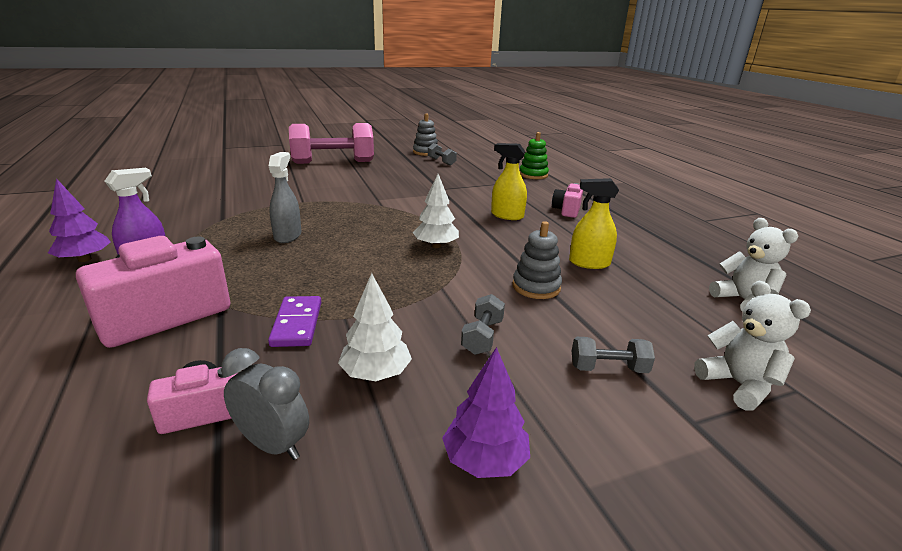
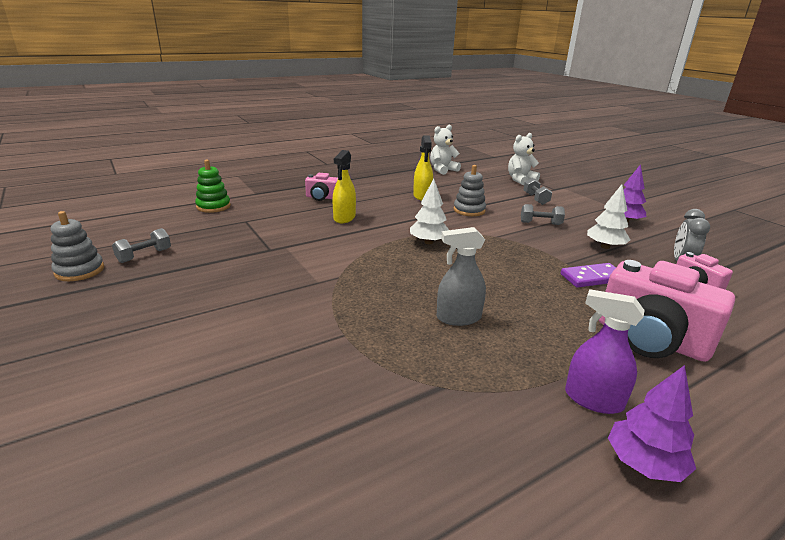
camera: 100 degrees left, 0 degrees up
(333, 162) = (123, 350): pink dumbbell -> none

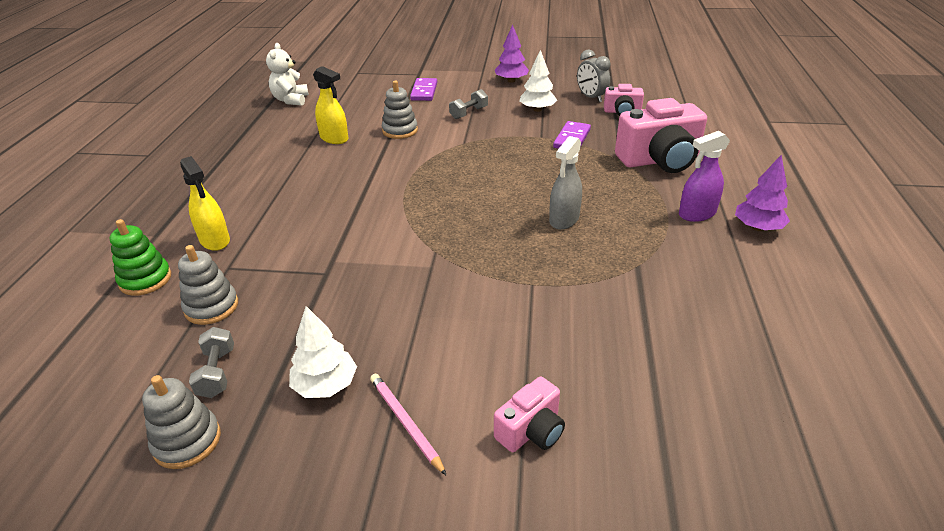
camera: 50 degrees left, 10 degrees up
(129, 337) = (405, 423): none -> pink pencil
(204, 231) = (211, 307): none -> grey stacking toy
(322, 197) = (244, 195): pink camera -> pink camera (531, 430)
(344, 218) = (317, 201): yellow spray bottle -> yellow spray bottle (215, 240)
(428, 242) = (432, 178): white tree -> white tree (325, 385)
(520, 180) = (377, 78): white teddy bear -> none
(535, 199) = (424, 91): grey dumbbell -> purple domino

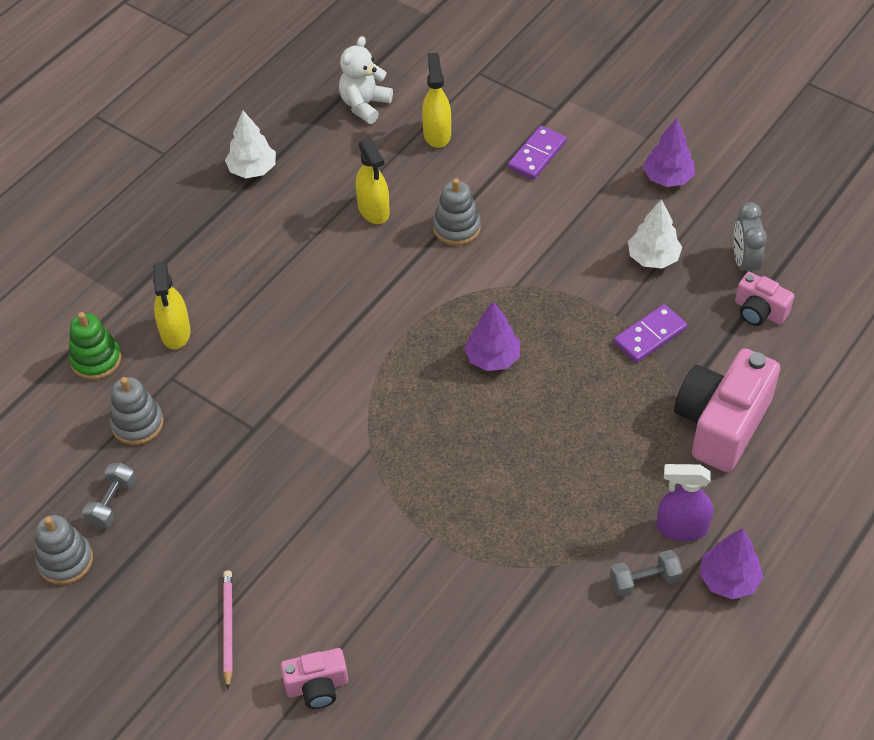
camera: 30 degrees right, 15 degrees up
(325, 385) = (188, 560): white tree -> white tree (252, 170)
(351, 99) = (437, 134): none -> yellow spray bottle
(468, 113) = (561, 227): grey dumbbell -> grey dumbbell (644, 581)
(482, 178) = (492, 358): none -> purple tree
(564, 219) = (531, 466): grey spray bottle -> none
(659, 160) = (721, 424): pink camera -> pink camera turned 105 degrees clockwise

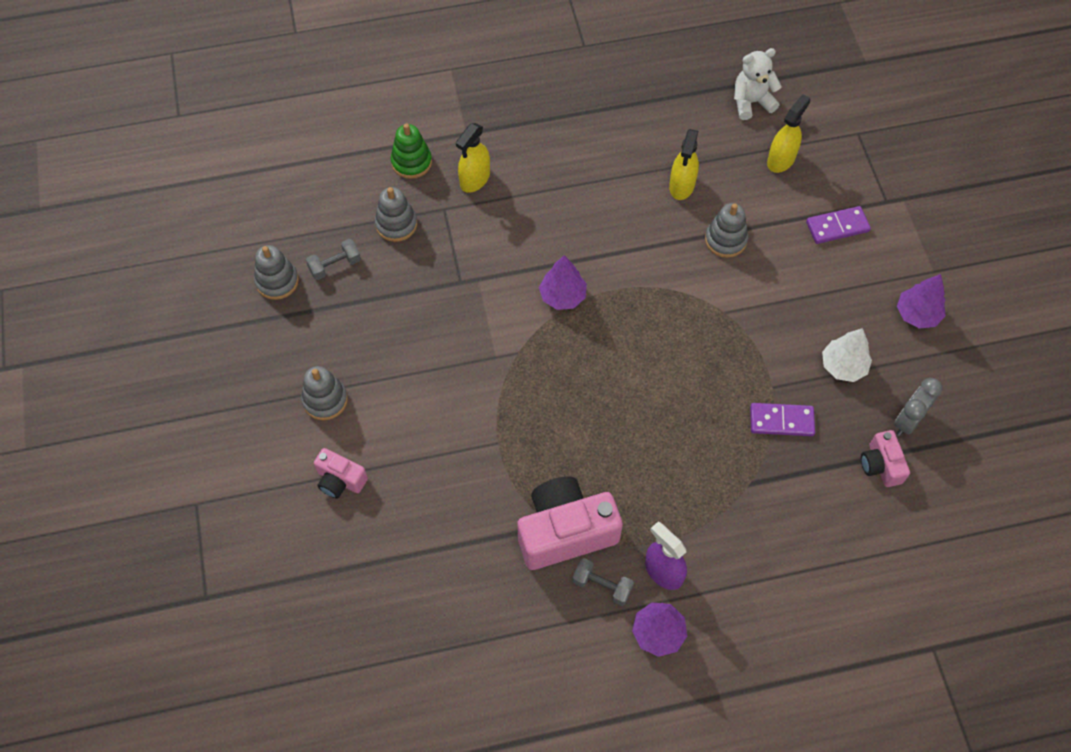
camera: 40 degrees right, 10 degrees up
(228, 628) = (325, 400): pink pencil -> grey stacking toy
(252, 170) = (630, 98): white tree -> none
(492, 358) = (657, 352): purple tree -> purple tree (562, 296)
(721, 424) = (766, 523): pink camera -> pink camera (565, 532)

